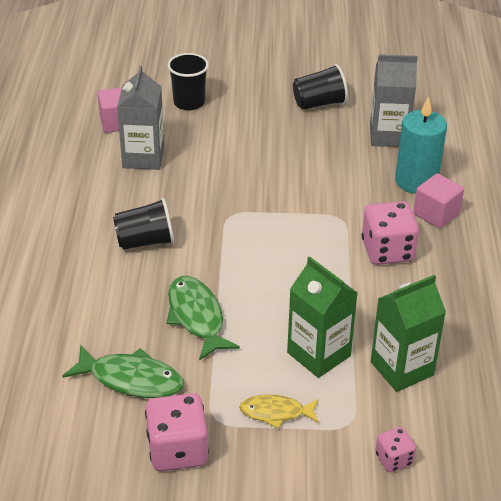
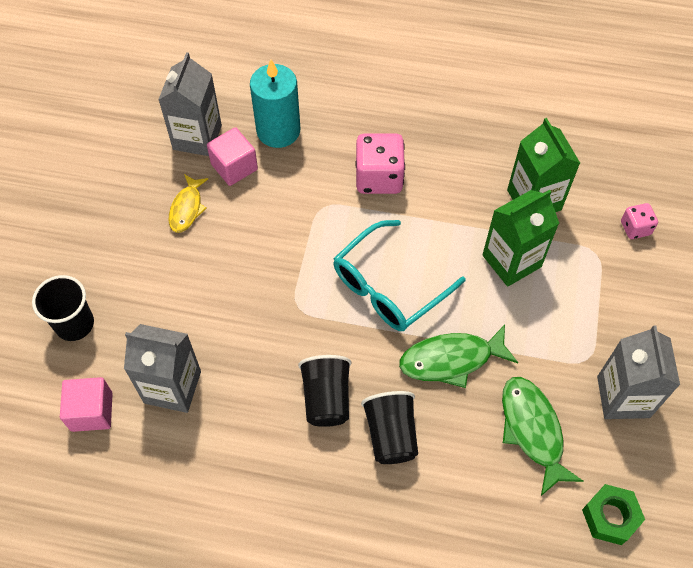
camera: 80 degrees left, 20 degrees up
(47, 441) = (610, 517): none -> green nut
(131, 379) = (532, 430): green fish -> green fish turned 45 degrees counterclockwise
(177, 450) = (623, 397): pink dice -> grey carton
(265, 269) = (389, 286): none -> turquoise glasses
(276, 412) = (581, 308): yellow fish -> yellow fish (187, 208)
(319, 103) = (119, 189): black cup -> black cup (391, 434)
(436, 214) = (332, 126): pink cube -> pink cube (234, 167)

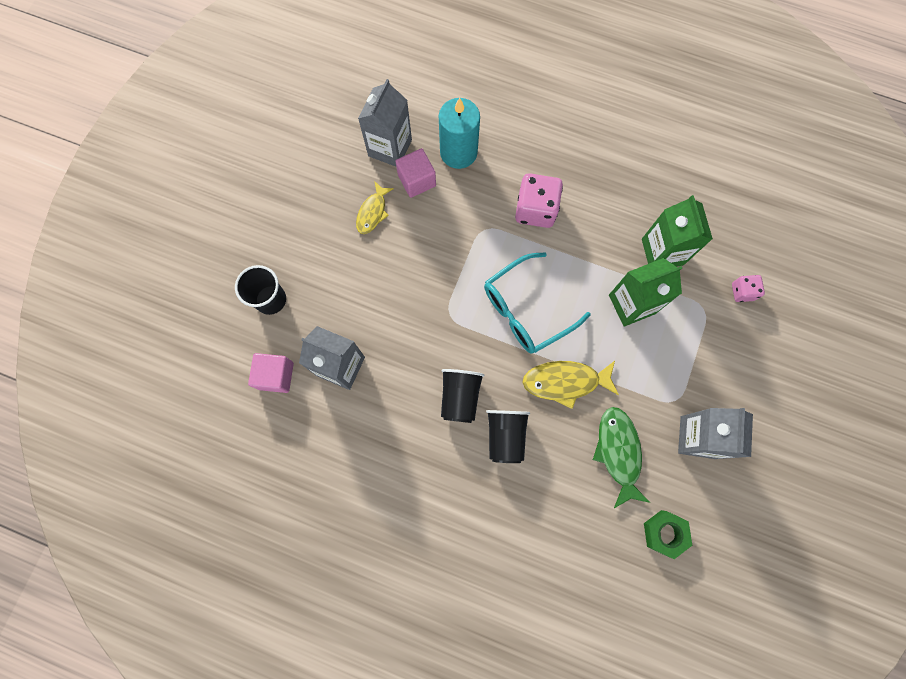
camera: 10 degrees right, 15 degrees up
(451, 360) = (565, 382): green fish -> yellow fish

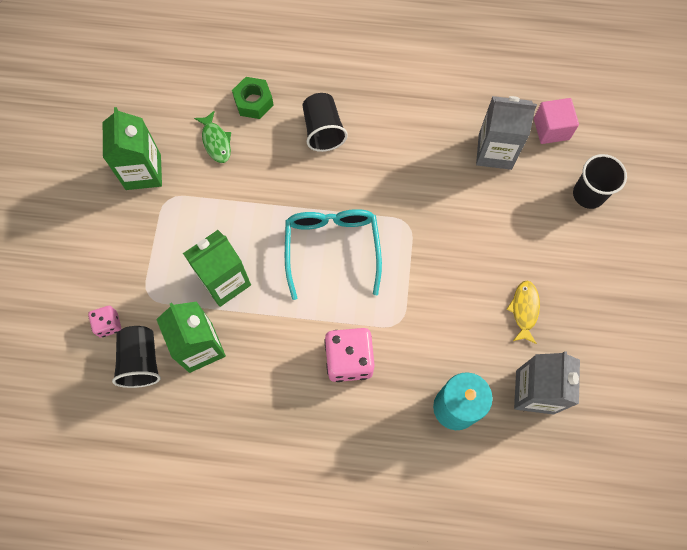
camera: 165 degrees right, 5 degrees down
(417, 180) = (490, 360): pink cube -> none
(460, 397) = (374, 152): black cup -> black cup (141, 361)
(526, 310) = (332, 248): turquoise glasses -> turquoise glasses turned 45 degrees counterclockwise
(565, 382) = (278, 190): yellow fish -> none
(618, 452) = (216, 141): green fish -> green fish, size x0.65
(664, 533) = (165, 88): green nut -> green nut (253, 102)
(697, 437) = (143, 172): grey carton -> green carton

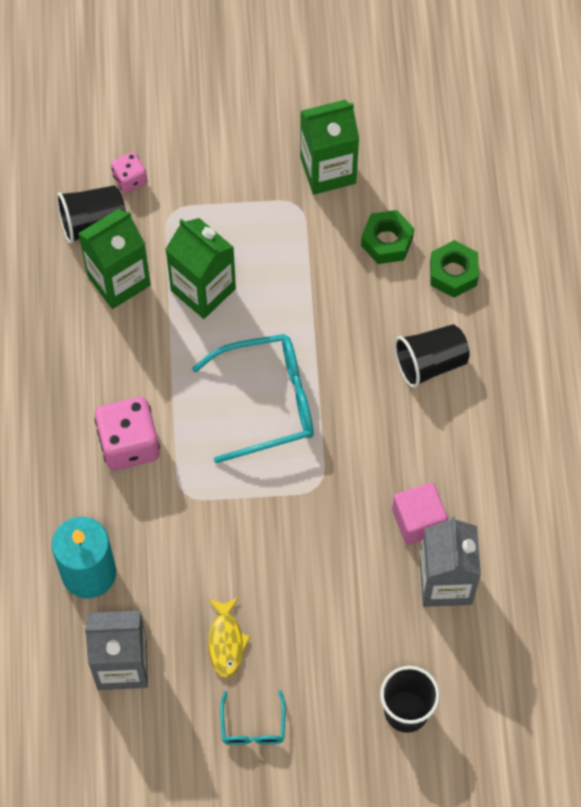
camera: 80 degrees right, 5 degrees down
(216, 141) = (387, 241): green fish -> green nut
(524, 310) = (226, 642): yellow fish -> yellow fish turned 90 degrees clockwise
(551, 129) = (497, 653): pink cube -> pink cube (418, 521)
(592, 301) = (253, 726): none -> turquoise glasses

